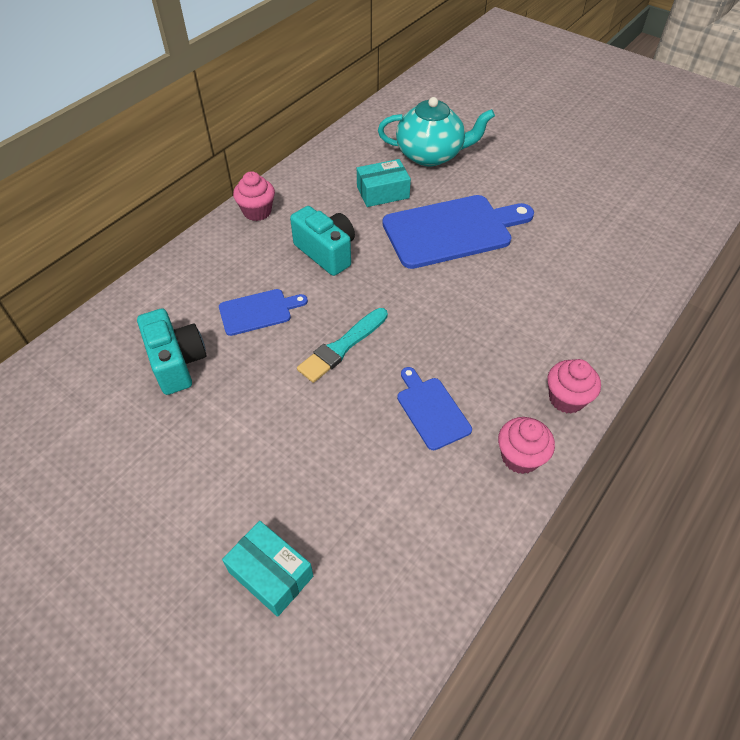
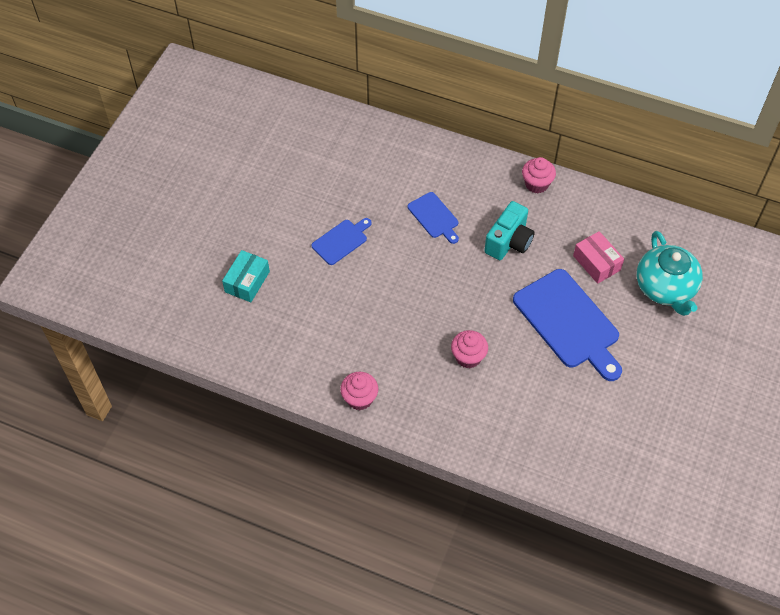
camera: 75 degrees right, 5 degrees up
(177, 363) = (375, 187): turquoise camera -> none
(342, 346) = (419, 275): turquoise brush -> none
(383, 192) = (596, 263): turquoise box -> pink box
(431, 410) = (382, 340): blue cutting board -> blue cutting board (341, 241)
(566, 399) = (417, 423): pink cupcake -> pink cupcake (468, 357)

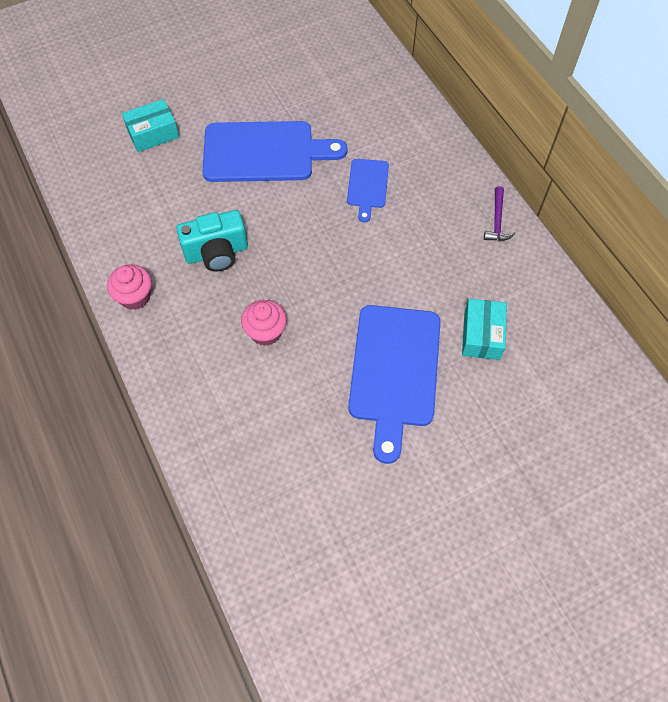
camera: 40 degrees right, 5 degrees up
(341, 241) = (264, 152): blue cutting board -> blue cutting board, size x1.93
(509, 242) = (414, 255): turquoise camera -> turquoise camera (216, 253)
(536, 184) = (497, 221): pink cupcake -> purple hammer
(596, 263) = (482, 335): pink box -> turquoise box
(665, 288) = (530, 412): turquoise teapot -> none

